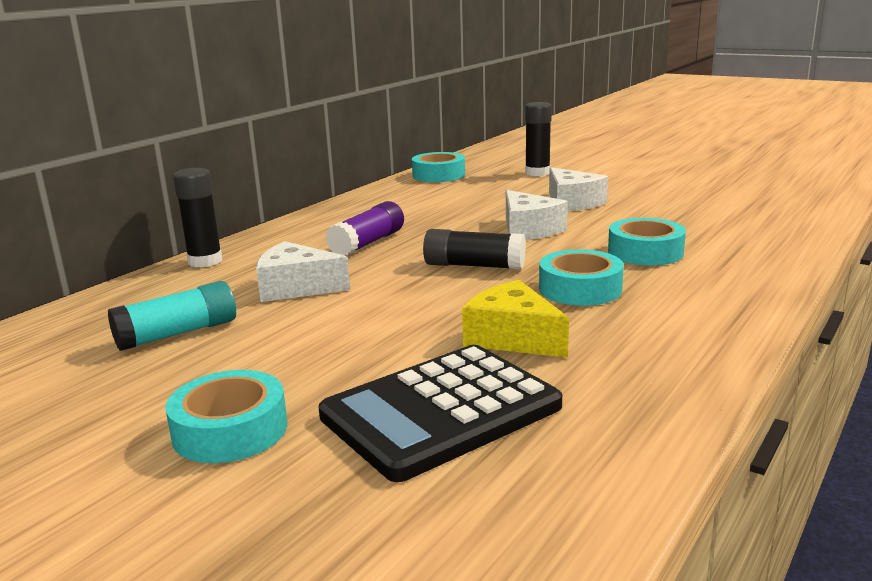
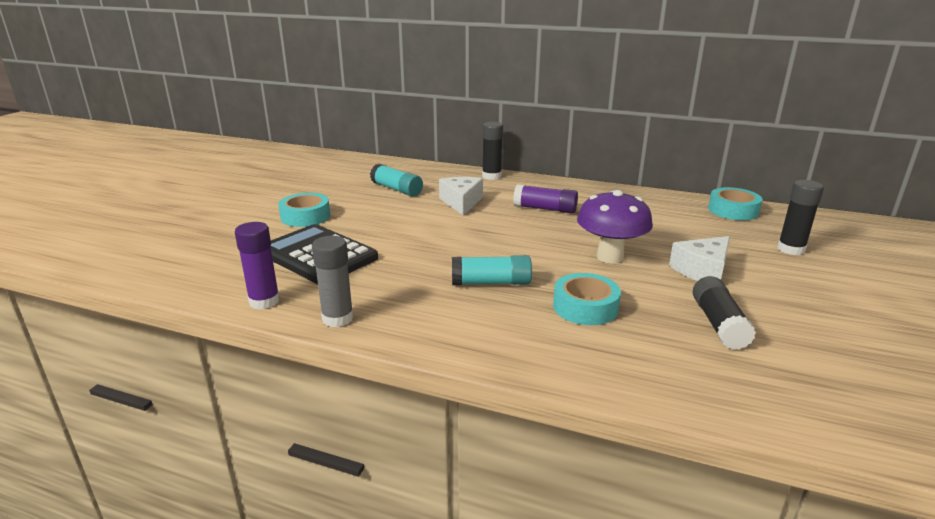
camera: 75 degrees right, 5 degrees up
(474, 266) = (519, 245): black glue stick -> black glue stick (718, 324)
(512, 338) = (405, 266): yellow cheese -> none
(528, 230) = (610, 257): white cheese -> purple mushroom
(580, 289) = (491, 283): turquoise tape -> turquoise glue stick
(618, 463) = (264, 301): none -> purple glue stick
(677, 392) = (337, 318): none -> grey glue stick

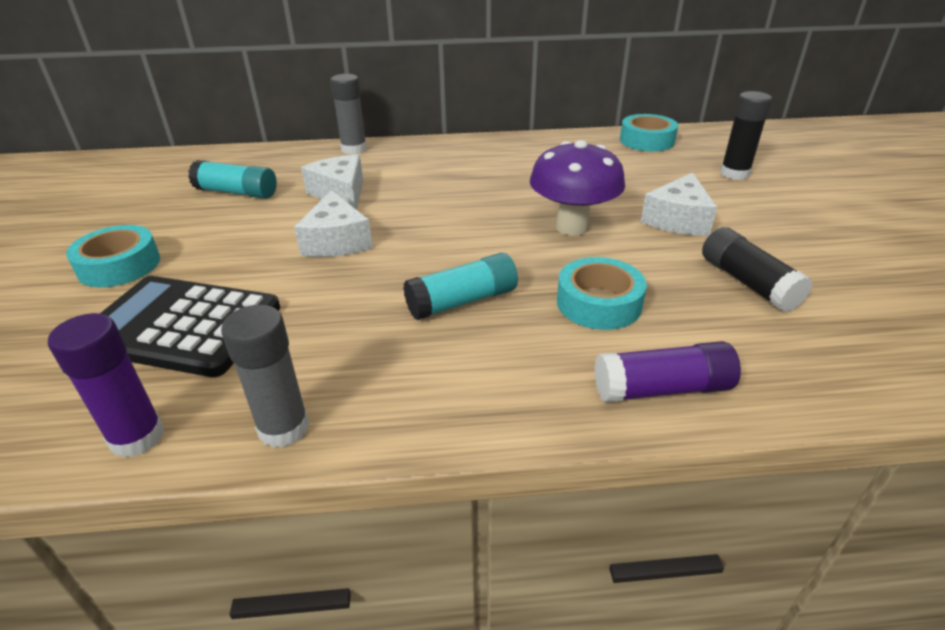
camera: 25 degrees left, 10 degrees up
(437, 230) = (336, 241): none -> white cheese
(491, 176) = (354, 149): black glue stick -> grey glue stick
(545, 209) = (451, 180): purple glue stick -> purple glue stick (662, 389)

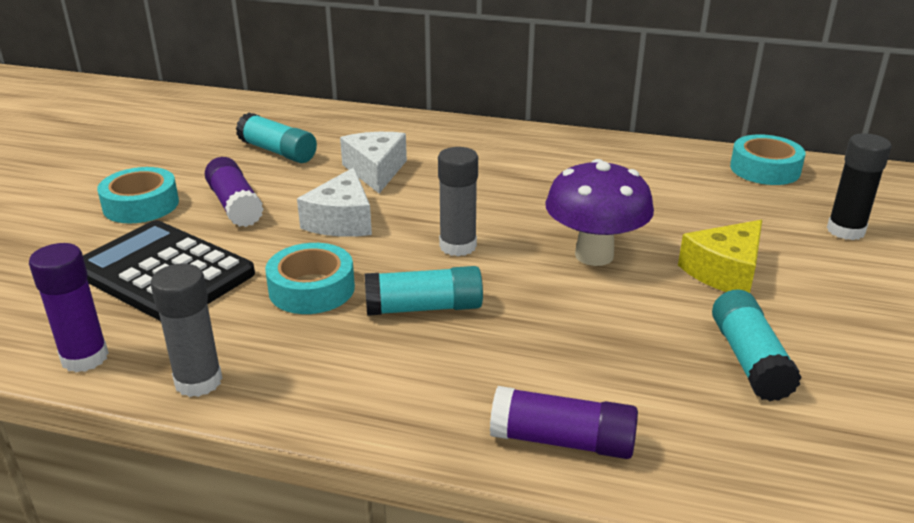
camera: 20 degrees right, 5 degrees down
(222, 247) = (235, 205): none -> purple glue stick
(354, 149) = (418, 123): grey glue stick -> grey glue stick (458, 246)
(598, 303) = (561, 342): turquoise tape -> turquoise tape (311, 289)
(678, 219) = (725, 272): white cheese -> yellow cheese
(748, 283) = (749, 360): black glue stick -> turquoise glue stick

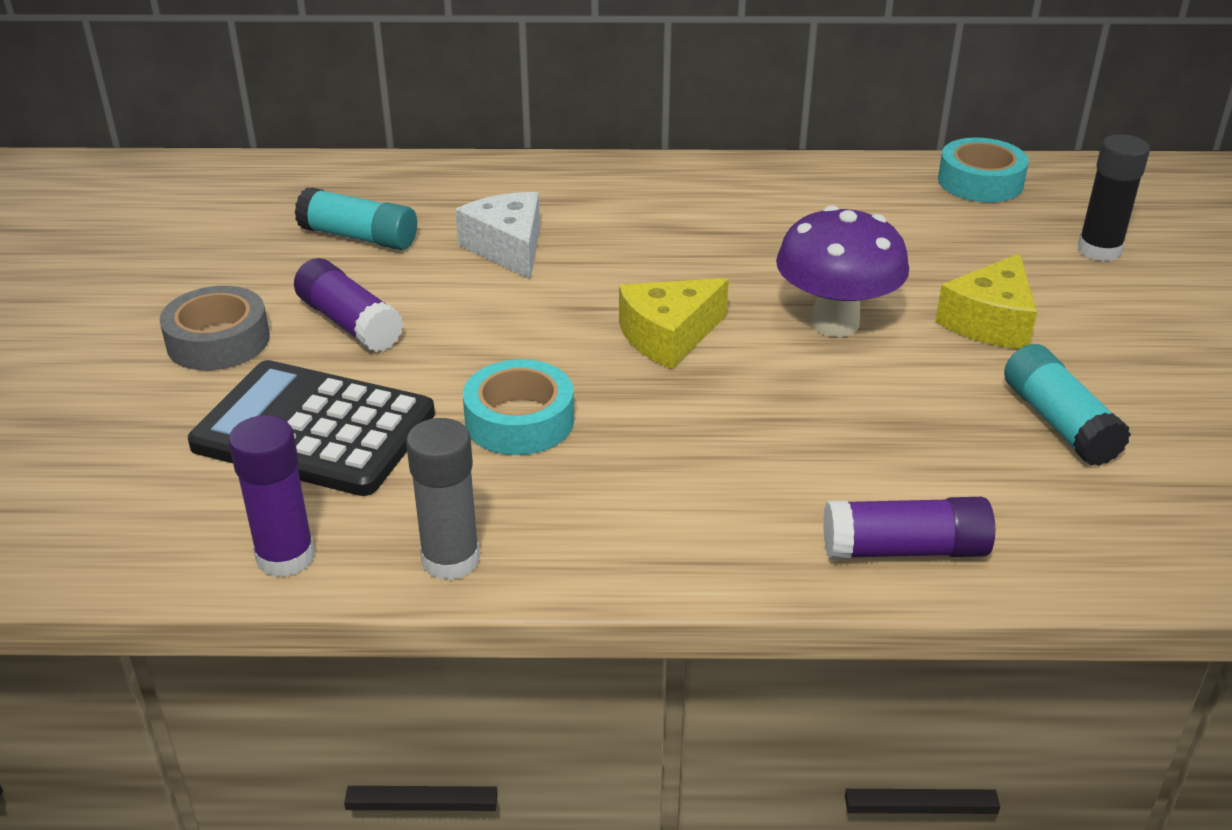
camera: 15 degrees left, 5 degrees up
(141, 205) = (218, 341): turquoise tape -> grey tape
(341, 221) = (504, 324): white cheese -> none
(424, 308) = (670, 422): turquoise glue stick -> none
(458, 246) = (668, 336): grey glue stick -> yellow cheese

